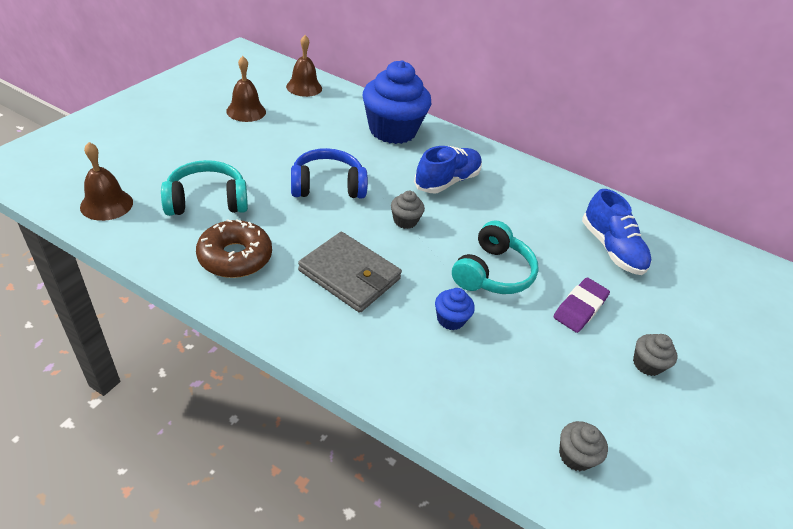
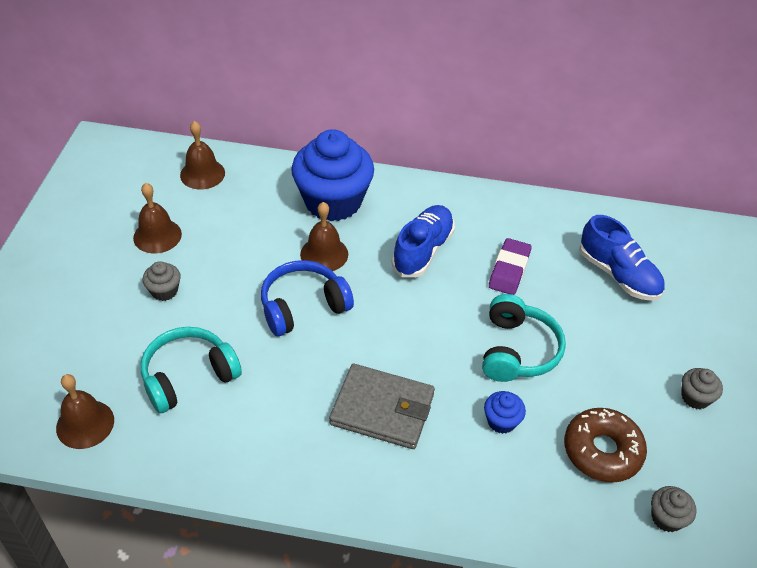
camera: 15 degrees left, 5 degrees up
(235, 257) = (258, 434): brown donut -> brown donut (602, 451)
(365, 159) = (324, 254): none -> brown bell
(405, 221) = (404, 320): grey cupcake -> grey cupcake (164, 291)
(579, 308) = (614, 359): purple eraser -> purple eraser (509, 270)

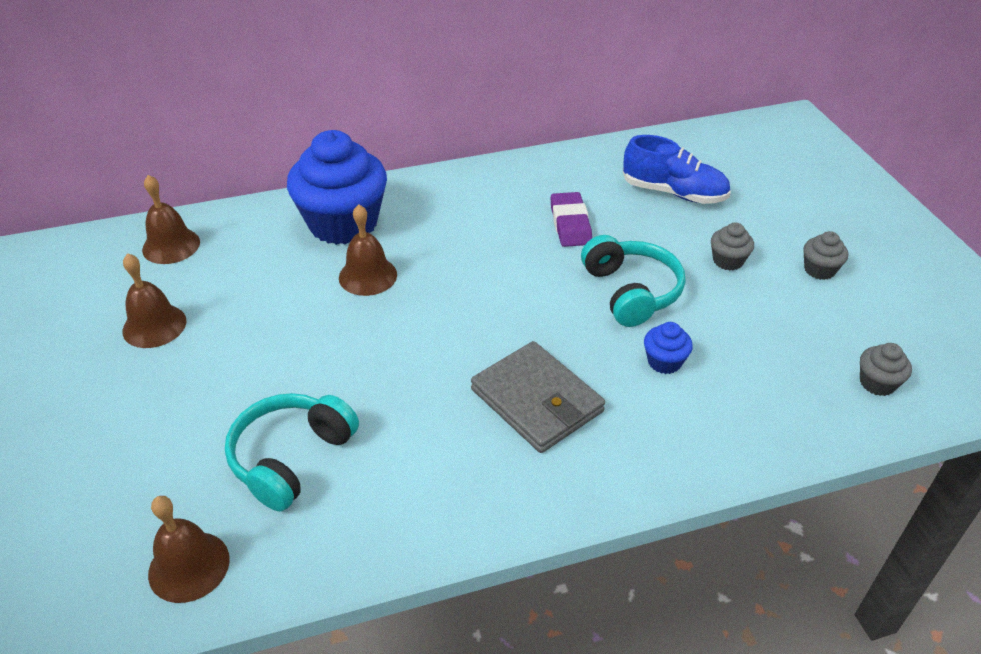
camera: 25 degrees left, 5 degrees down
(164, 291) = (201, 379): grey cupcake -> grey cupcake (728, 261)
(303, 306) = (379, 334): blue headphones -> none
(382, 409) = (536, 400): grey wallet -> grey wallet turned 60 degrees clockwise
(423, 250) = (471, 236): blue shoe -> none
(602, 451) = (776, 349): brown donut -> none

